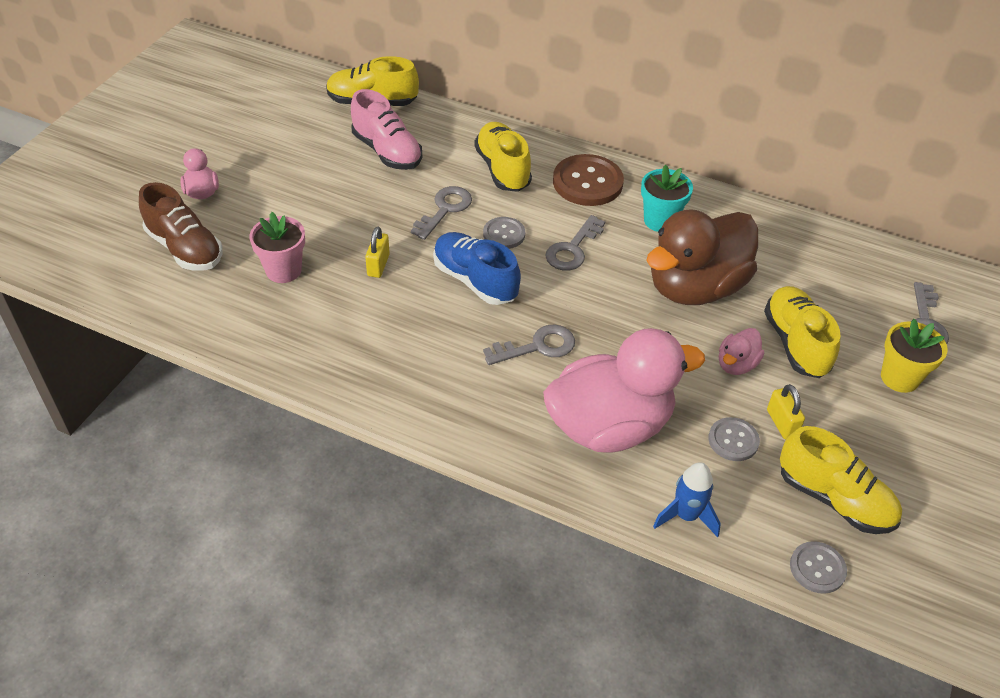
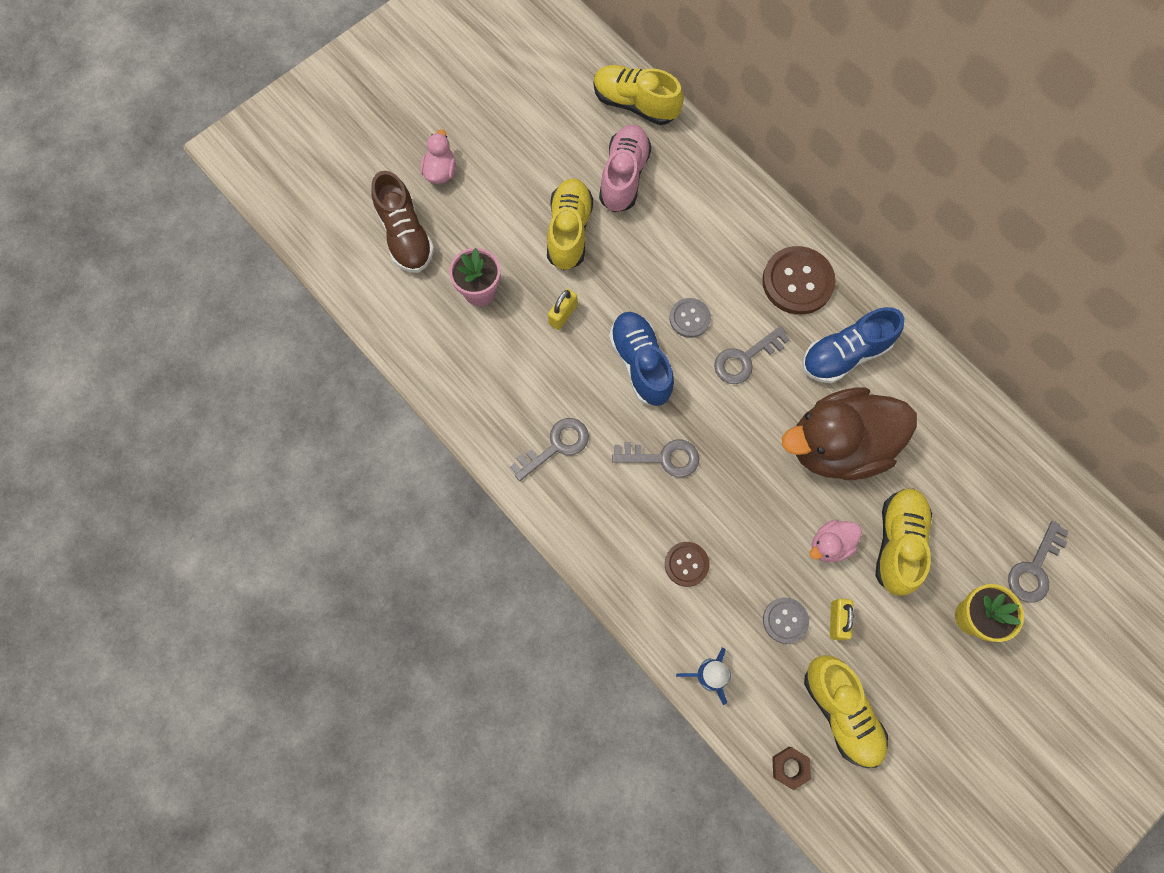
camera: 25 degrees right, 25 degrees up
(387, 151) = (624, 176): pink shoe -> pink shoe turned 150 degrees counterclockwise
(444, 210) = (648, 269): grey key -> grey key (556, 446)
(502, 169) = (723, 236): yellow shoe -> yellow shoe (569, 231)
(609, 426) = (686, 564): pink duck -> brown button
(660, 221) = (844, 354): turquoise flower pot -> blue shoe
(817, 568) = (790, 767): grey button -> brown nut

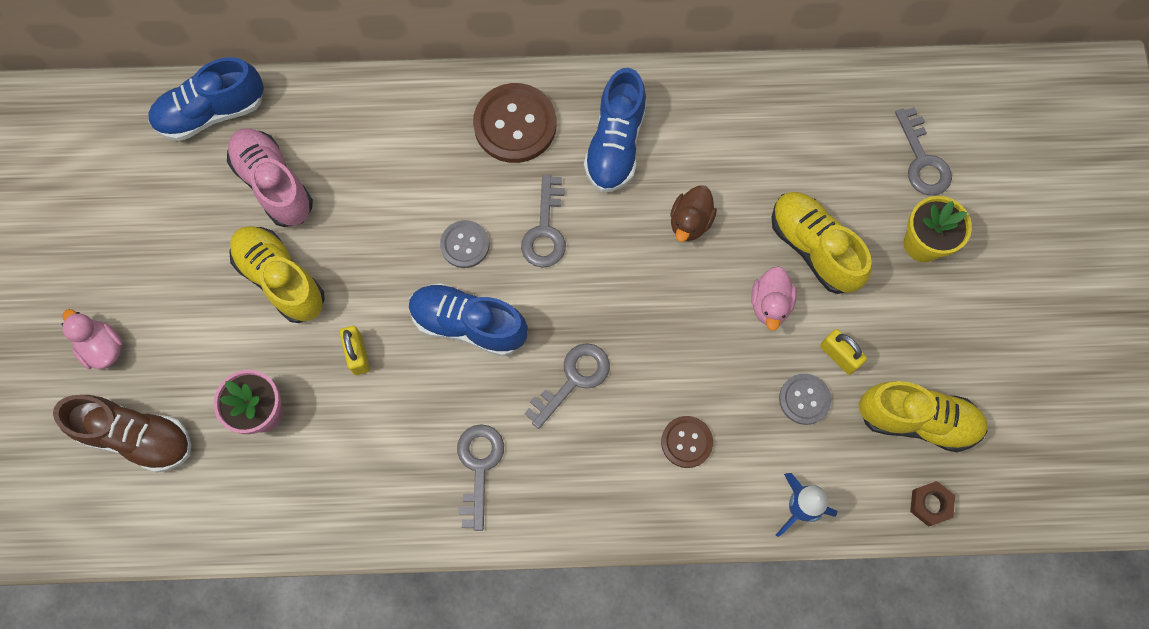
camera: 50 degrees left, 0 degrees up
(635, 104) = (212, 113): yellow shoe -> blue shoe
(837, 446) = (690, 222): brown duck -> brown duck, size x0.43

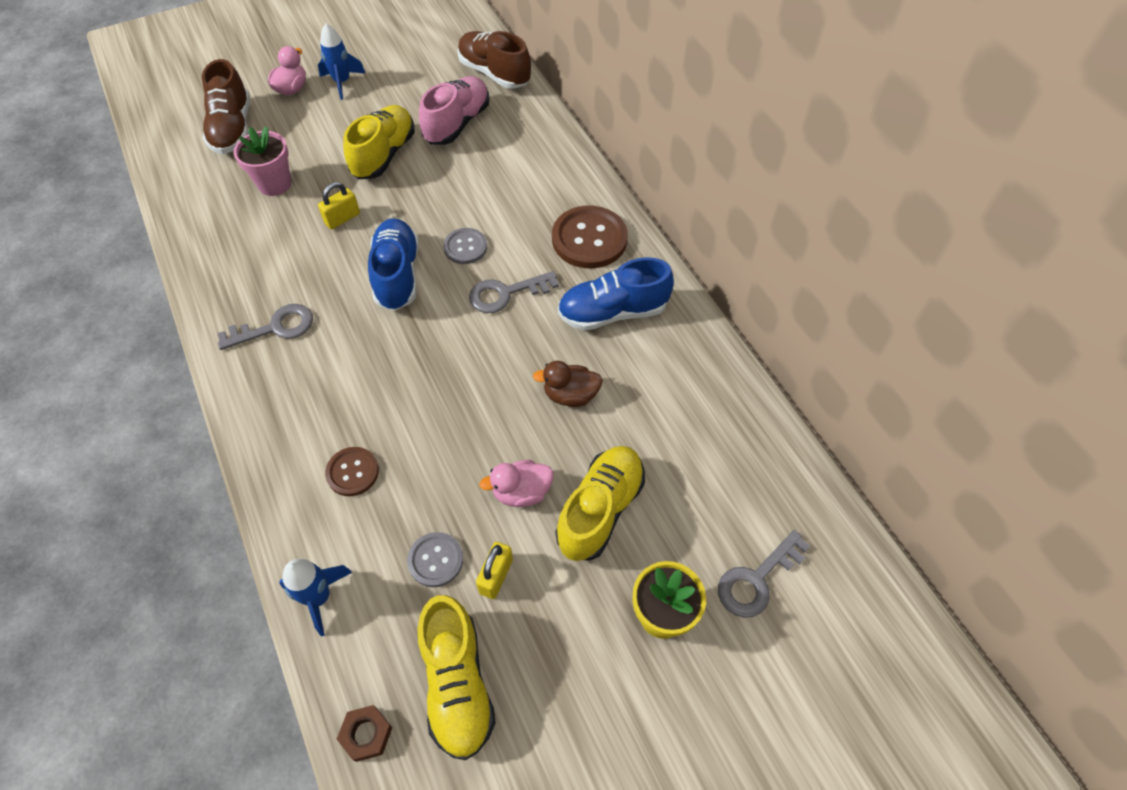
camera: 65 degrees right, 15 degrees down
(126, 285) = (342, 82): none -> blue rocket
(212, 113) = (494, 73): blue shoe -> brown shoe
(573, 380) = (378, 363): grey key -> none

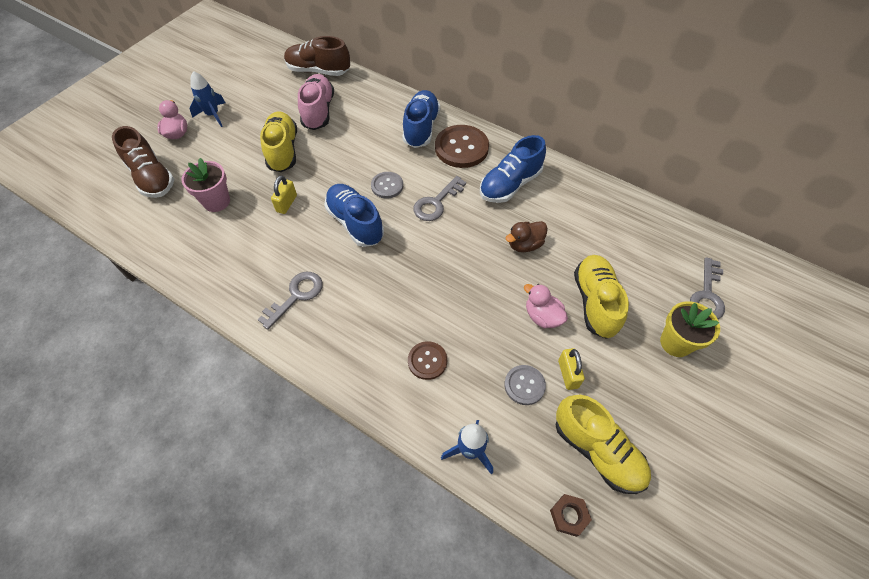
camera: 30 degrees left, 0 degrees up
(521, 492) = (542, 316): pink duck -> pink duck turned 90 degrees clockwise
(559, 193) = (421, 128): none -> blue shoe

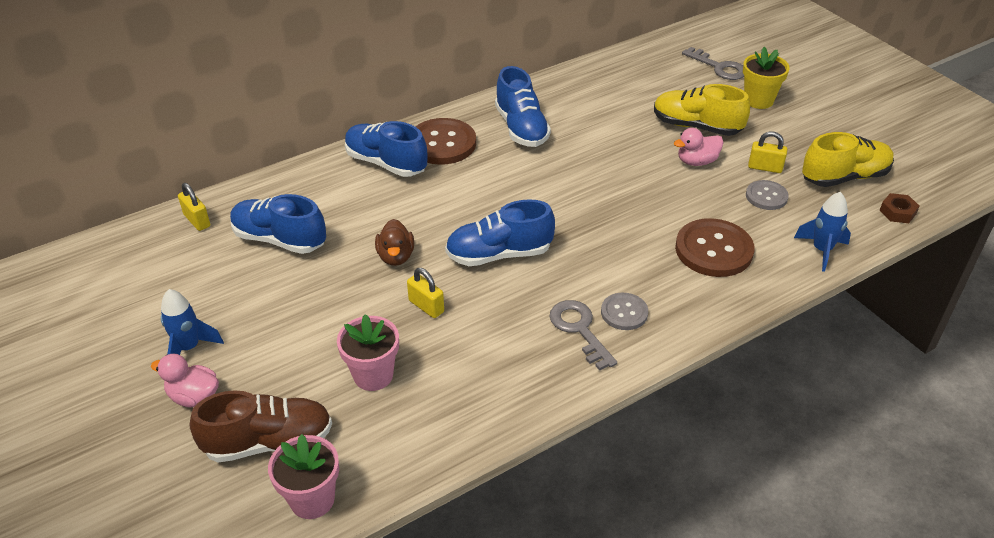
camera: 65 degrees left, 15 degrees down
(115, 213) = (312, 499): none -> pink flower pot
(283, 150) = (327, 289): yellow shoe -> none
(318, 71) = (197, 220): brown shoe -> yellow padlock
(318, 111) = (279, 239): pink shoe -> blue shoe
(387, 186) = (459, 214): grey button -> grey button (624, 312)
(427, 361) = (713, 250): brown button -> brown button, size x1.75
(436, 203) = (511, 185): grey key -> none
(524, 245) = (606, 144): brown duck -> brown duck (396, 256)

